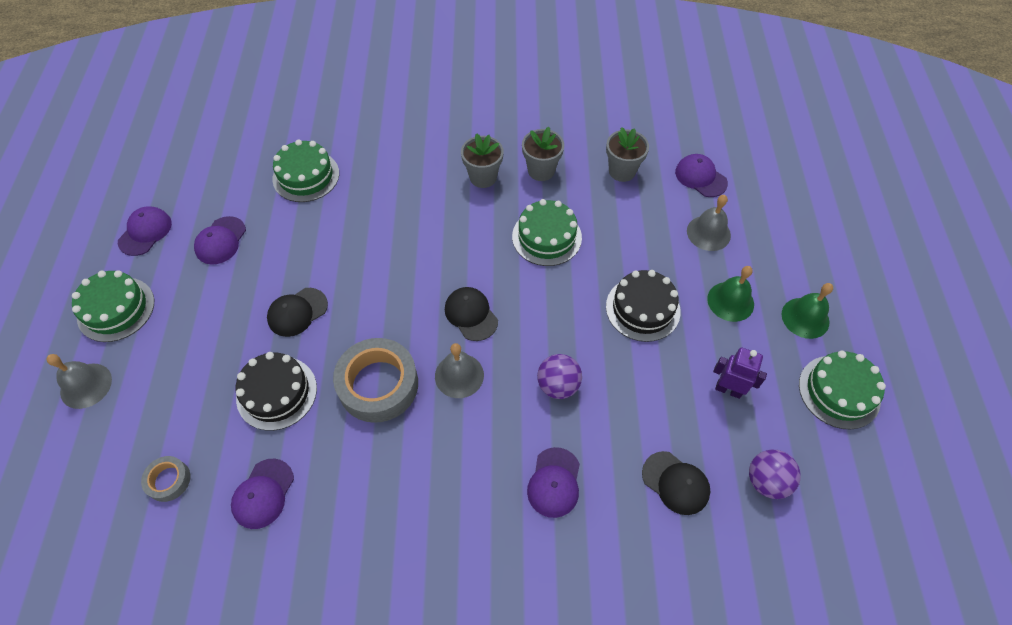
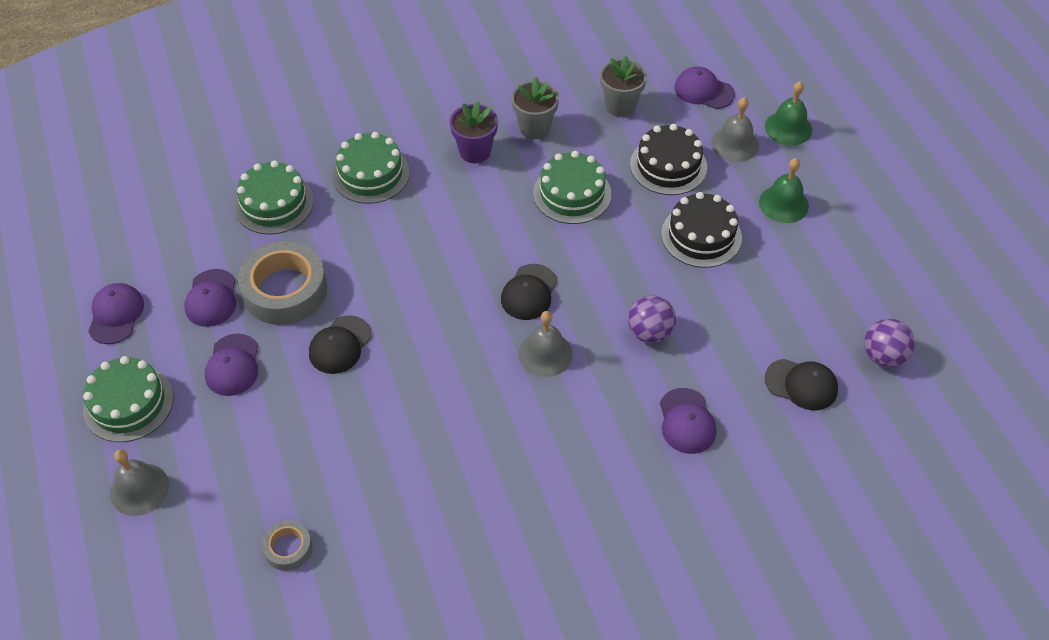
camera: 20 degrees left, 5 degrees down
(263, 494) = (397, 527): purple cap -> purple cap (233, 365)
(276, 393) = (360, 429): black cake -> black cake (668, 166)
(378, 385) = (465, 388): grey tape -> grey tape (285, 290)
(471, 314) = (529, 292): black cap -> black cap turned 105 degrees counterclockwise
(483, 177) = (475, 151): grey flower pot -> purple flower pot
(728, 389) = (815, 286): purple robot -> none
(805, 318) = (860, 198): green bell -> green bell (788, 128)
(839, 391) = (917, 257): green cake -> green cake (370, 174)

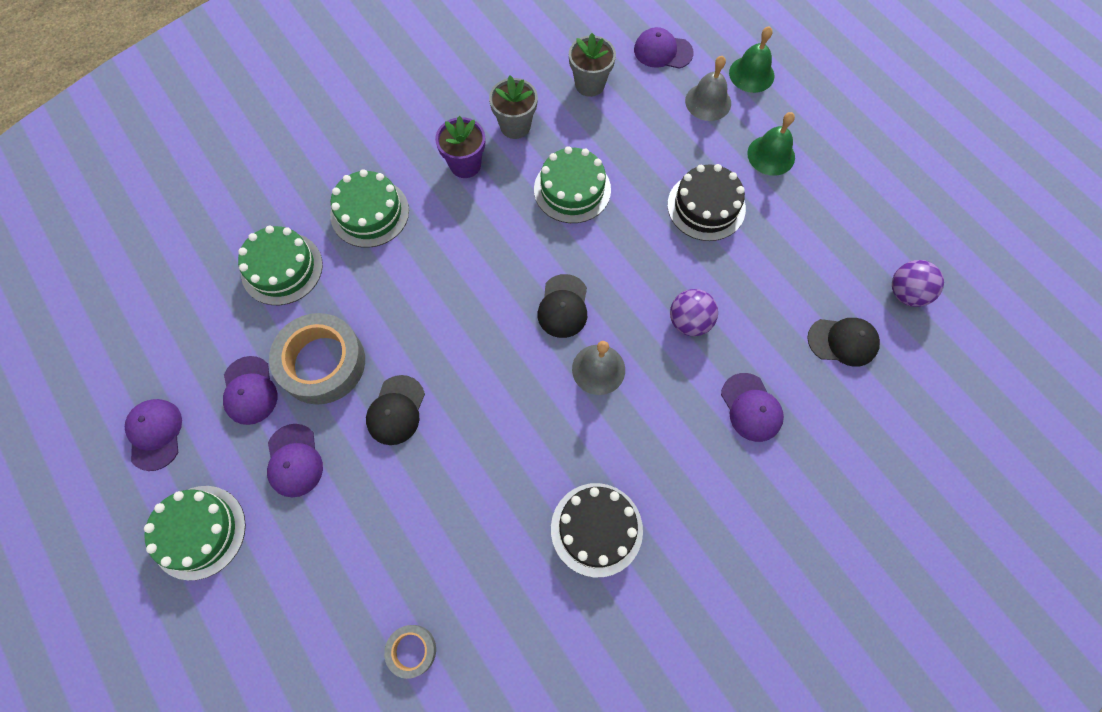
camera: 15 degrees left, 15 degrees up
(139, 489) = (239, 626): grey bell -> none
(668, 166) = (653, 139): black cake -> black cake (596, 529)

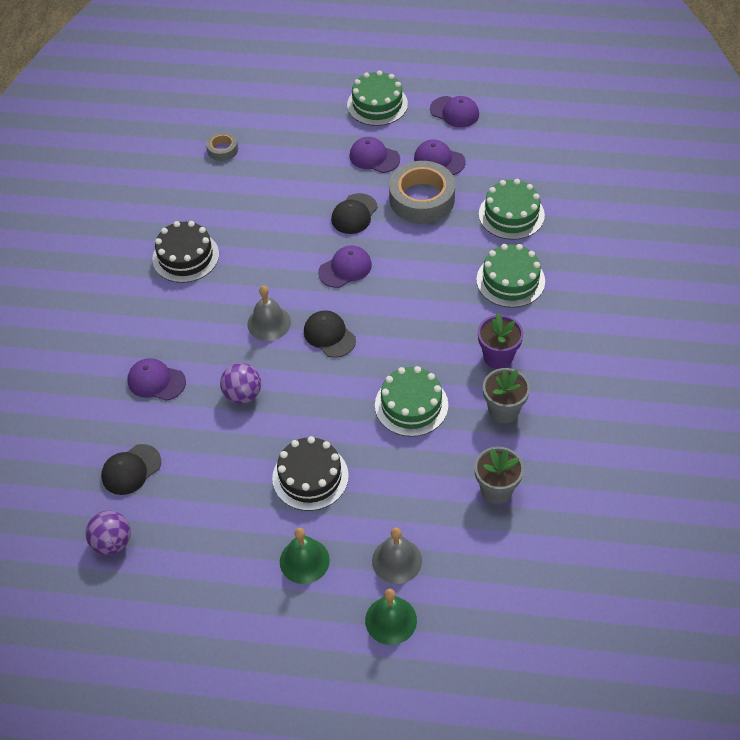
camera: 135 degrees right, 15 degrees down
(396, 410) = (354, 214): black cap -> black cap turned 120 degrees counterclockwise
(662, 51) = (480, 571): purple cap -> purple cap (345, 268)

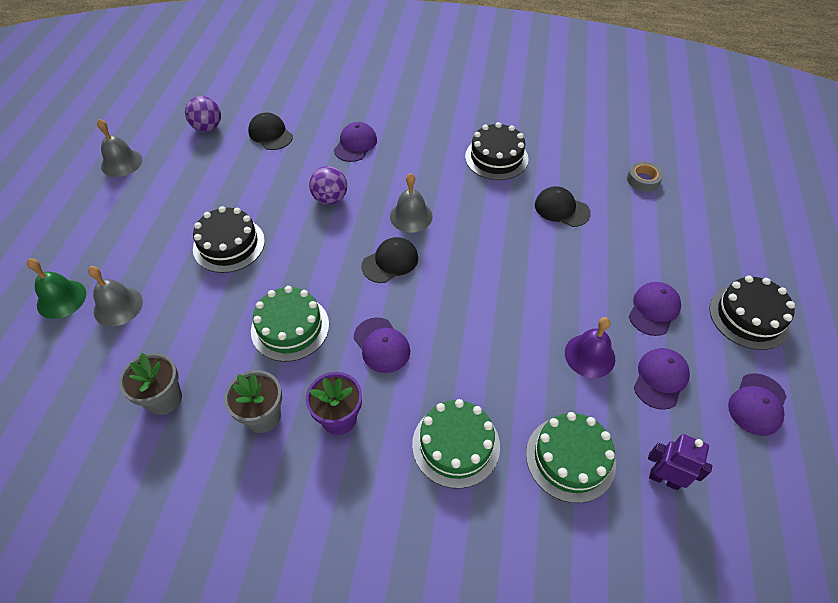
camera: 90 degrees right, 0 degrees up
(174, 626) = (121, 163): none -> grey bell
(304, 560) = (145, 240): green bell -> none
(345, 268) = (479, 277): purple cap -> purple cap (381, 345)
(354, 214) = (559, 287): black cap -> black cap (561, 209)
(377, 104) = (749, 317): green cake -> black cake
(422, 199) = (589, 355): grey tape -> purple bell
(519, 166) = (664, 479): none -> purple robot

